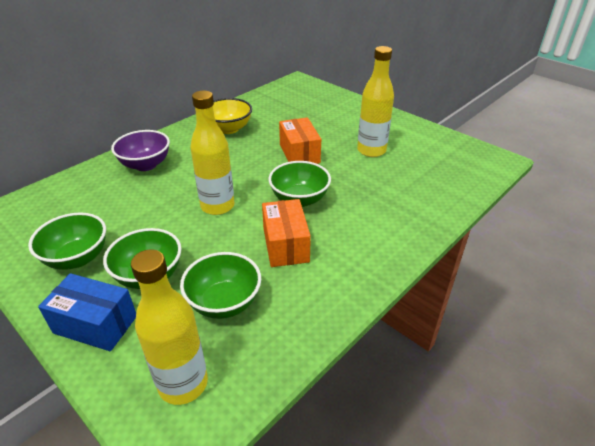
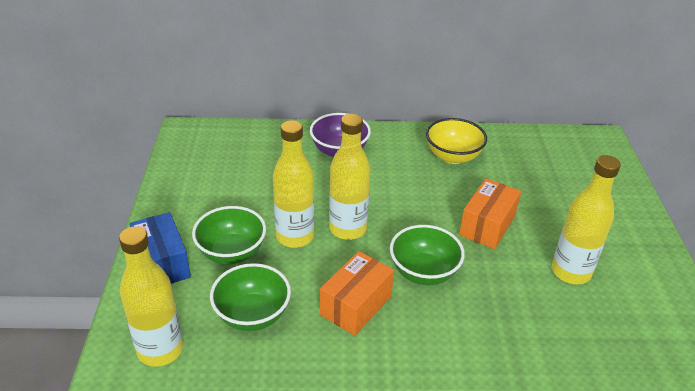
camera: 45 degrees right, 0 degrees up
(77, 258) = (206, 203): green bowl -> none
(186, 234) = (295, 236): none -> yellow bottle

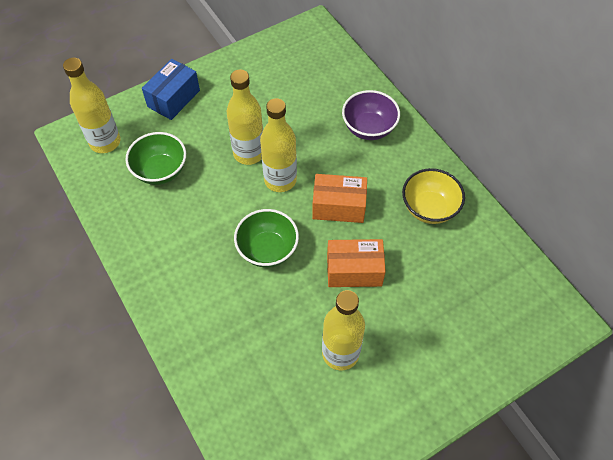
camera: 60 degrees right, 20 degrees up
(231, 252) = (208, 127): green bowl -> none
(356, 305) = (206, 223): orange box -> orange box (338, 206)

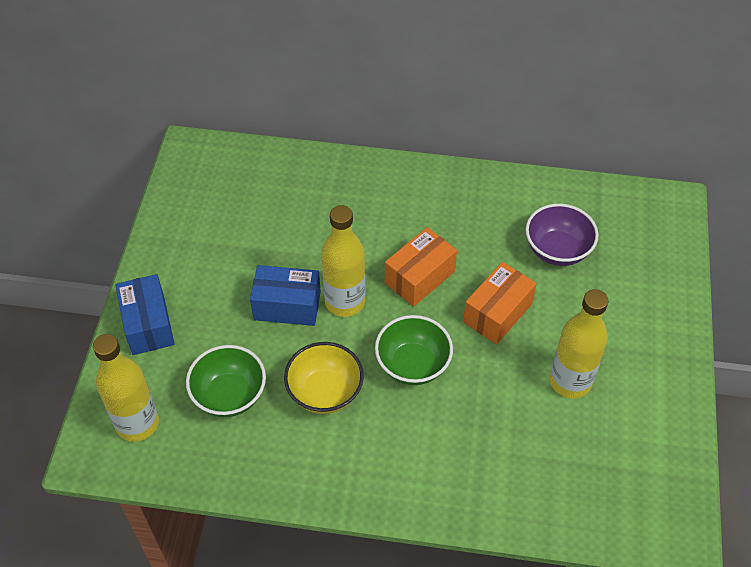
camera: 50 degrees left, 5 degrees down
(249, 153) = (287, 306): yellow bottle -> blue box
(369, 128) = (357, 194): purple bowl -> purple bowl (557, 250)
(429, 208) = (486, 214): yellow bowl -> yellow bowl (325, 392)

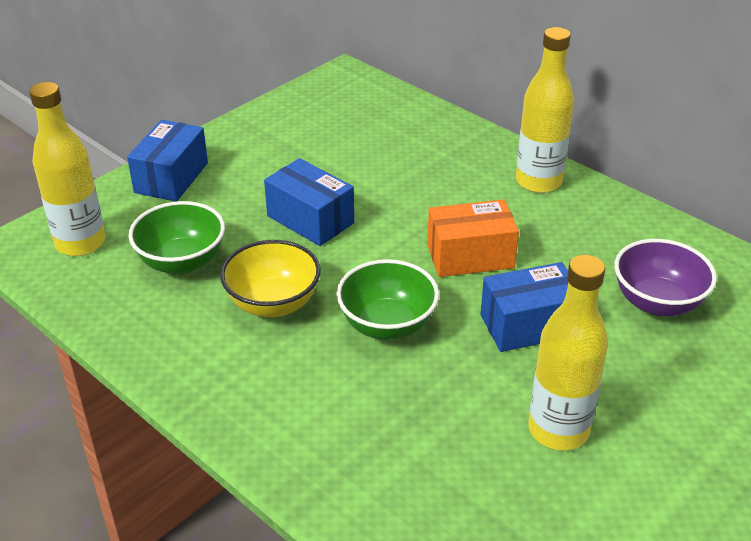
camera: 35 degrees right, 15 degrees down
(345, 302) = (370, 241): yellow bottle -> yellow bottle (538, 182)
(497, 313) = (529, 325): orange box -> blue box

